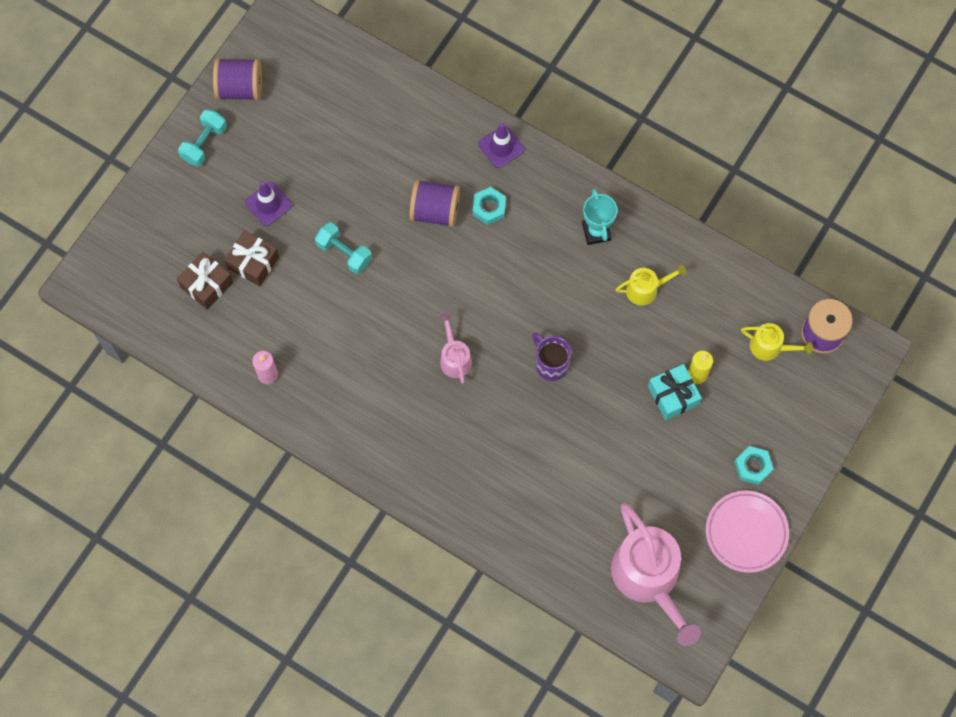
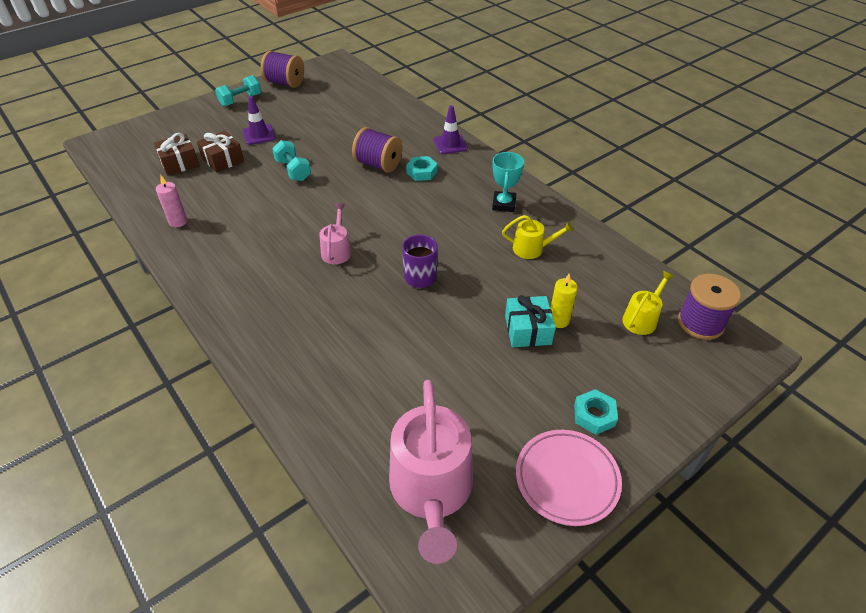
camera: 20 degrees right, 25 degrees down
(770, 347) = (641, 319): yellow watering can -> yellow watering can turned 90 degrees counterclockwise

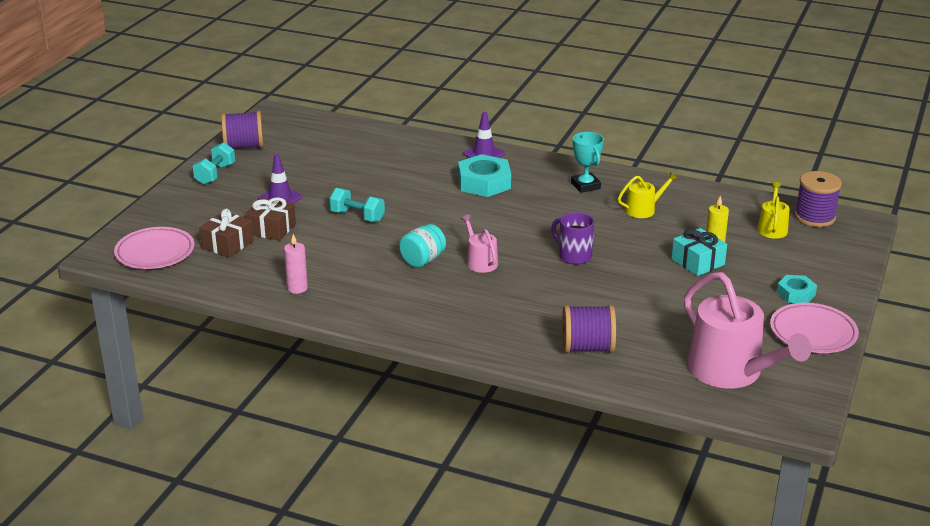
camera: 30 degrees left, 15 degrees down
(128, 153) = (155, 252): none -> pink plate
(294, 231) = (422, 260): none -> turquoise jar
(378, 165) = (435, 188): purple spool -> purple spool (587, 347)
(422, 172) = (484, 183): turquoise nut -> turquoise nut, size x1.71

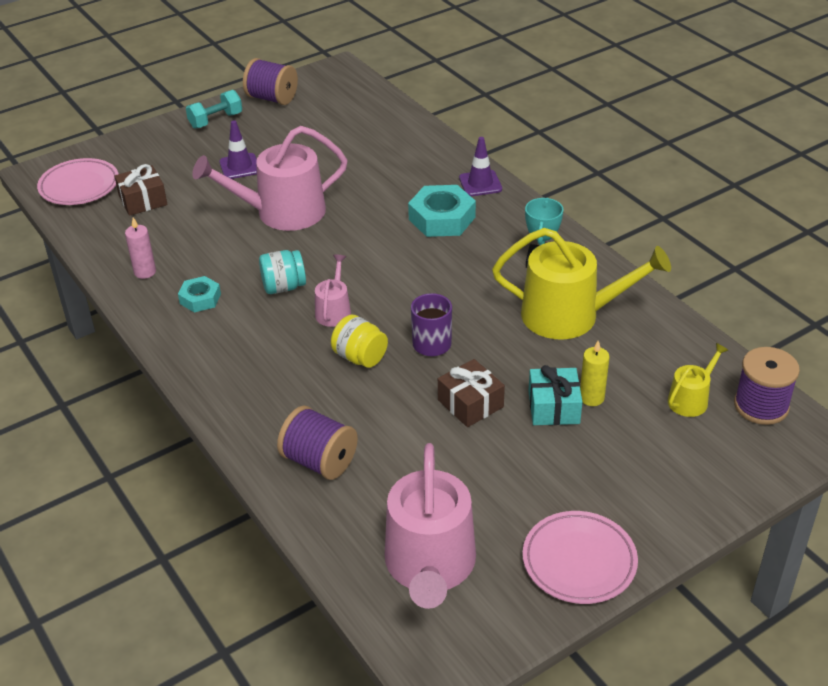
camera: 35 degrees right, 10 degrees up
(271, 229) = (195, 198): brown gift -> brown gift (470, 403)
(357, 216) = (282, 212): turquoise dumbbell -> pink watering can
(535, 281) = (360, 357): none -> yellow jar
(643, 209) = (569, 315): yellow watering can -> yellow watering can, size x2.05
(796, 294) = (619, 499): turquoise nut -> turquoise nut (200, 298)

